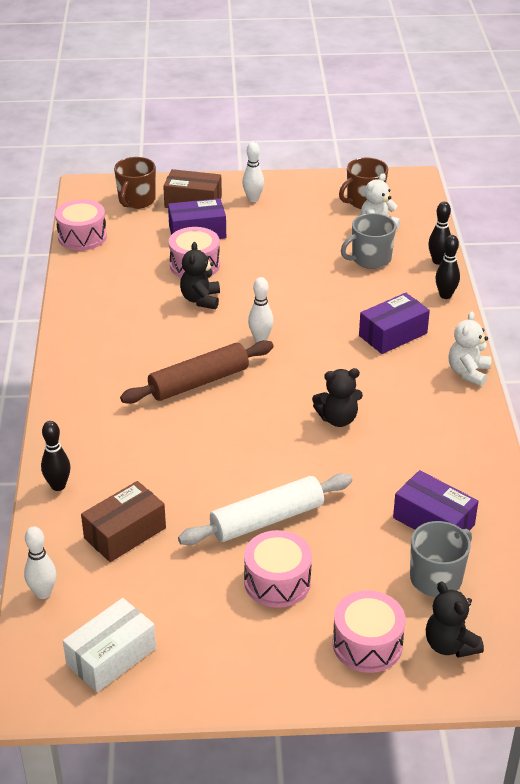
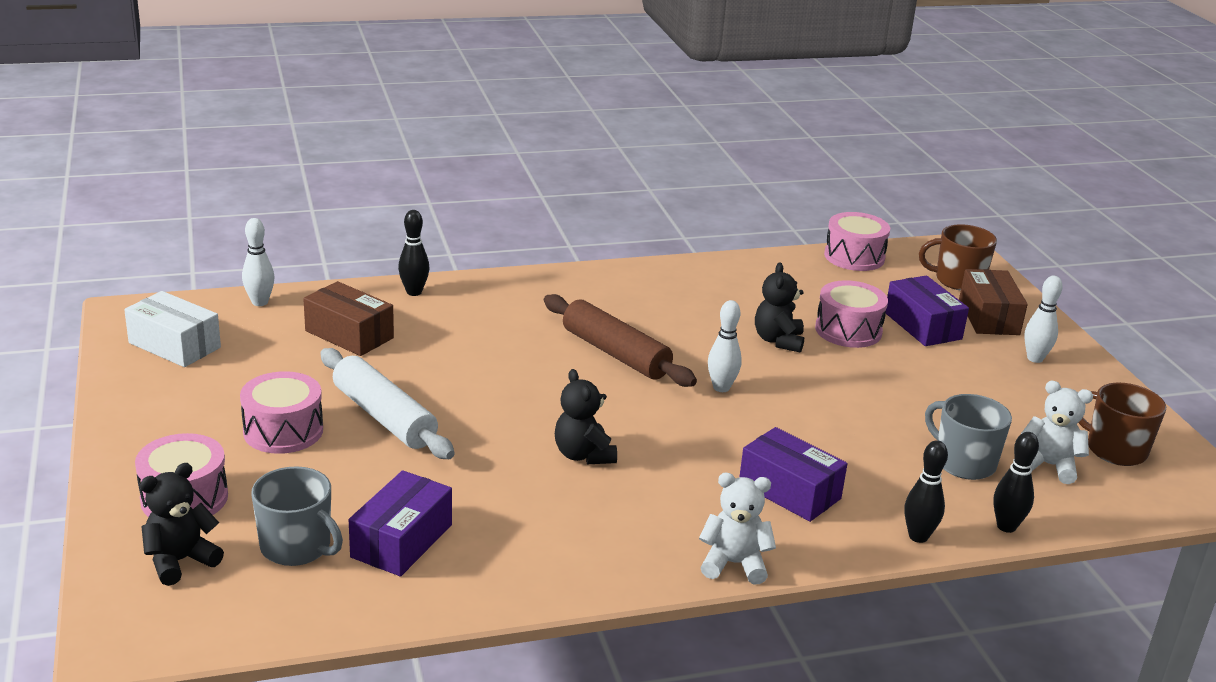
camera: 75 degrees right, 10 degrees down
(201, 300) = (778, 341): black teddy bear -> black teddy bear turned 75 degrees counterclockwise

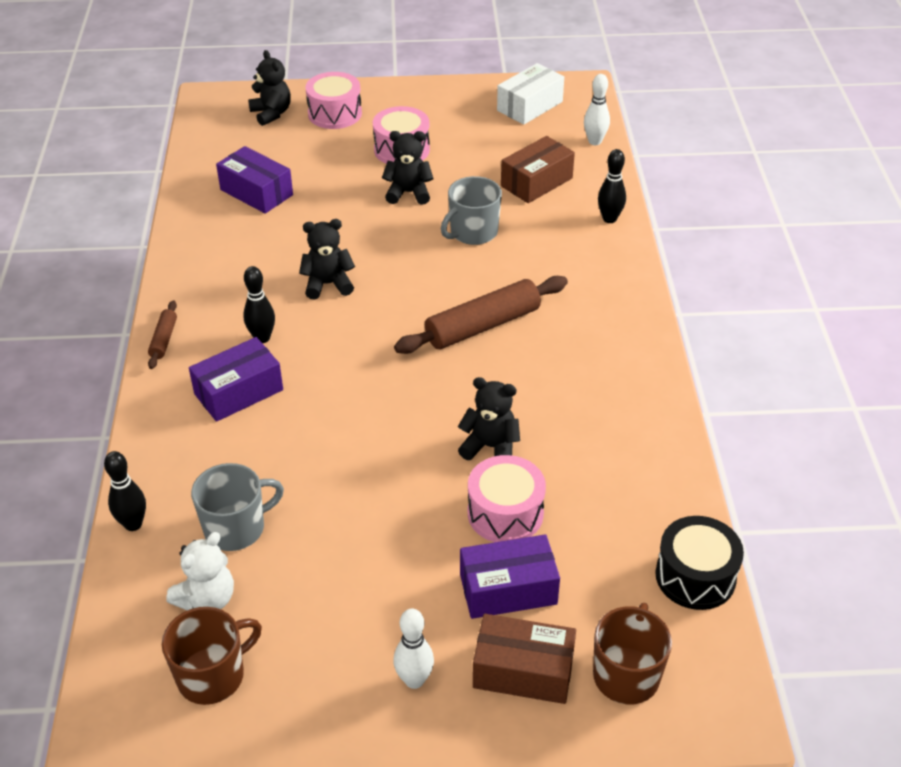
camera: 105 degrees right, 15 degrees up
(297, 547) = (267, 153): grey mug -> grey mug (473, 232)
(384, 417) = (408, 193): white rolling pin -> black teddy bear
(721, 388) = (409, 384): white bowling pin -> none
(734, 564) = (164, 339): white teddy bear -> brown rolling pin
(854, 257) = (695, 576): pink drum -> black drum
(918, 536) = (147, 457): black bowling pin -> black bowling pin (262, 338)

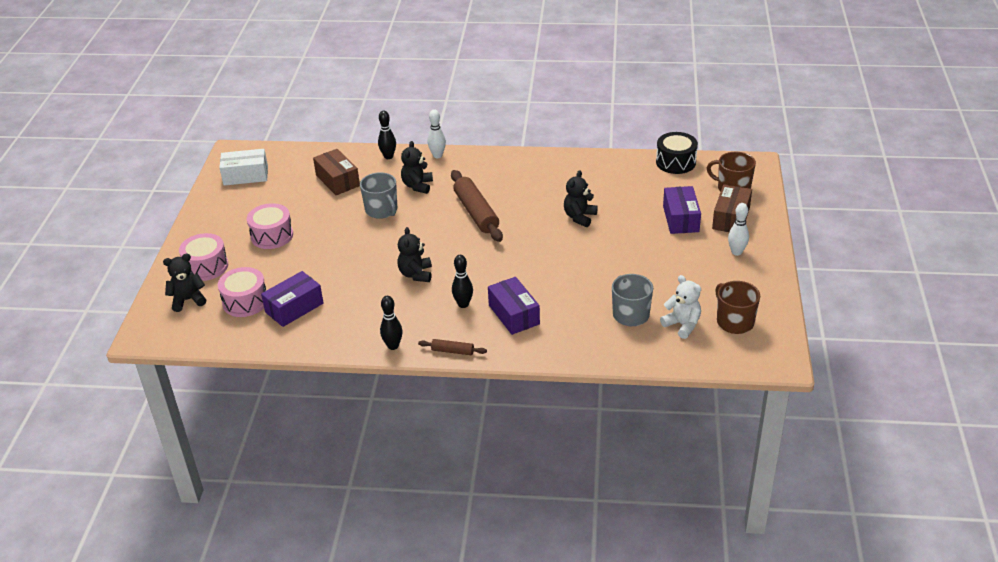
camera: 80 degrees left, 5 degrees down
(133, 524) = (623, 358): black bowling pin -> black bowling pin (393, 346)
(408, 193) = (326, 235): black teddy bear -> black teddy bear (417, 186)
(505, 513) = (629, 216): pink drum -> pink drum (245, 302)
(530, 106) = (246, 176): white box -> white box turned 60 degrees counterclockwise
(595, 141) = (302, 153): white bowling pin -> white bowling pin (437, 155)

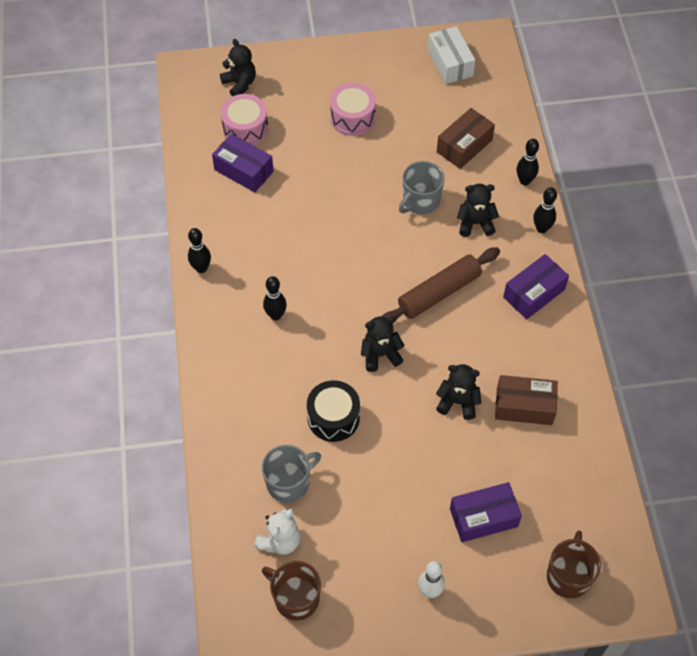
camera: 75 degrees right, 20 degrees up
(206, 266) = (292, 81): pink drum -> none
(416, 274) = (316, 260): black teddy bear -> black teddy bear (380, 354)
(437, 155) = (541, 228): white bowling pin -> black bowling pin
(452, 351) = (202, 322): brown rolling pin -> none
(514, 314) = (268, 366): purple box -> purple box (534, 293)
(675, 162) = (609, 498): black drum -> black drum (333, 417)
(731, 218) = (500, 579): brown box -> brown box (524, 406)
(734, 322) = (295, 598): brown mug -> brown mug turned 105 degrees counterclockwise

